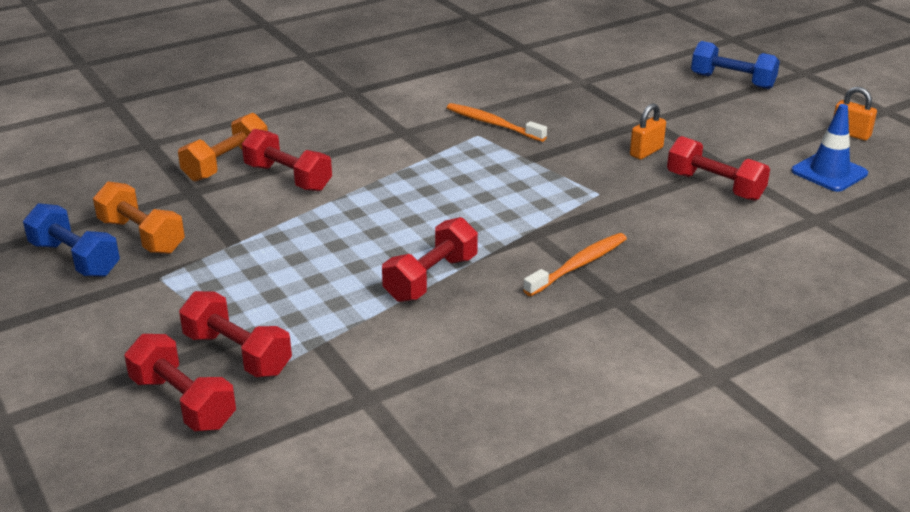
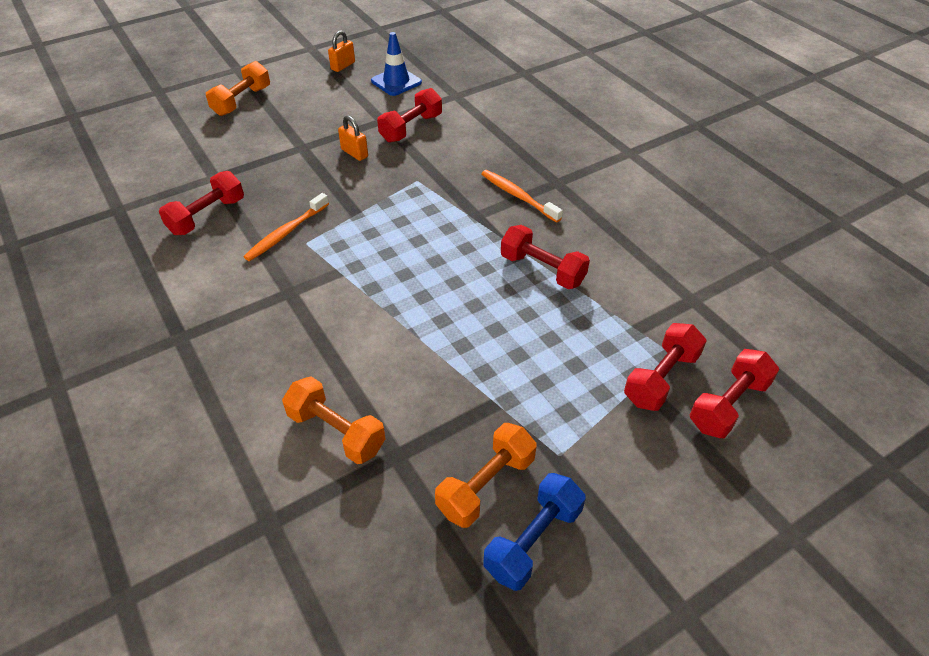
camera: 90 degrees left, 15 degrees up
(288, 178) = (372, 374): red dumbbell -> red dumbbell (207, 216)
(732, 81) = (242, 101): blue dumbbell -> orange dumbbell

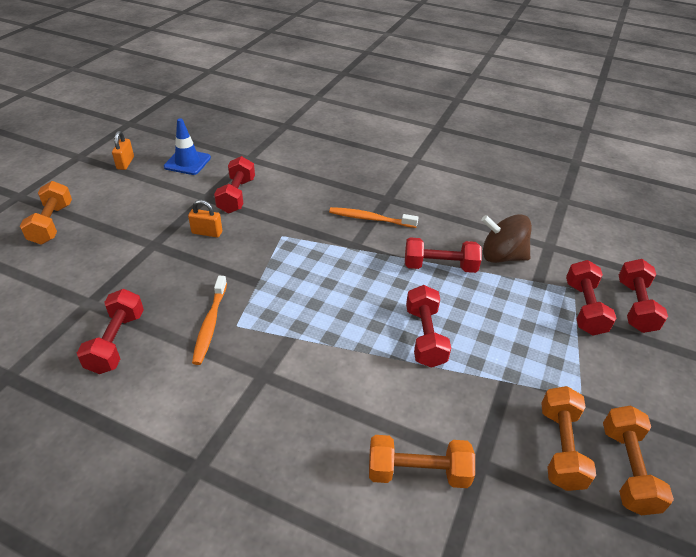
camera: 35 degrees left, 5 degrees down
(459, 326) = (425, 336): none -> red dumbbell
(533, 540) = (627, 469): blue dumbbell -> orange dumbbell
(622, 287) = (502, 256): none -> brown spinning top

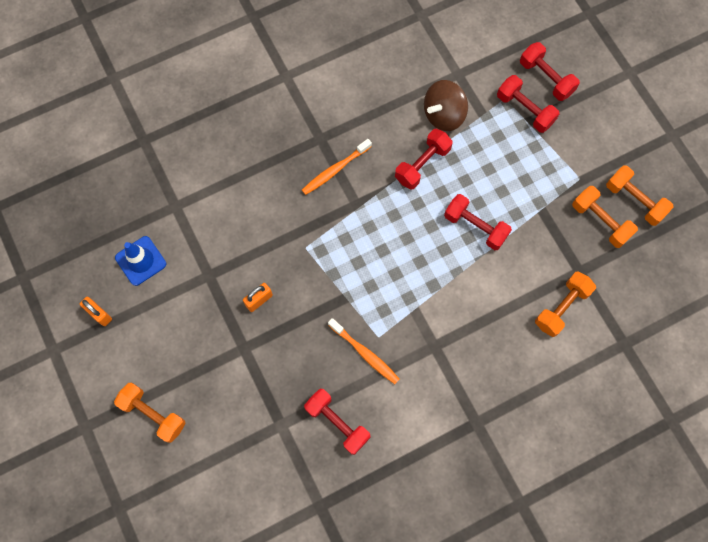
camera: 50 degrees left, 30 degrees up
(236, 196) = (225, 249): red dumbbell -> none

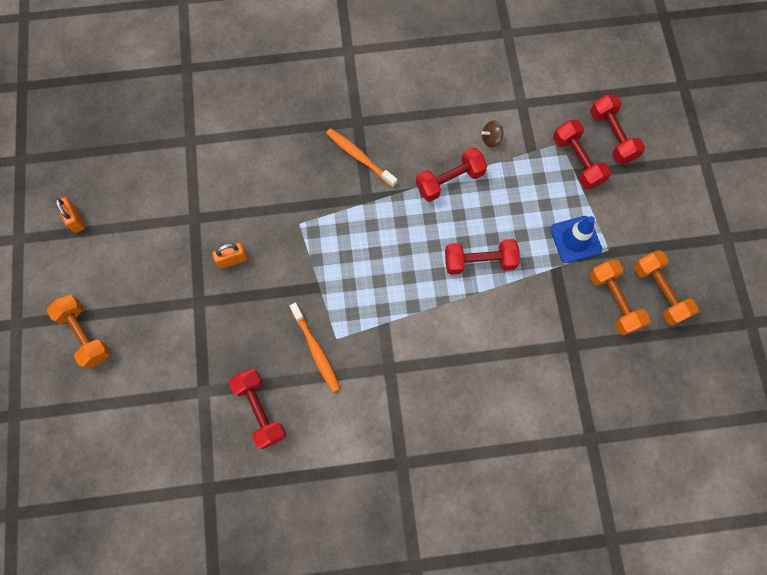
camera: 20 degrees right, 0 degrees up
(141, 261) = (135, 182): blue traffic cone -> blue traffic cone (575, 239)
(335, 170) = (359, 157): orange toothbrush -> orange toothbrush turned 60 degrees clockwise
(443, 115) = (491, 139): brown spinning top -> brown spinning top, size x0.48
(475, 227) = (479, 261): red dumbbell -> red dumbbell turned 60 degrees counterclockwise
(561, 307) = (538, 376): orange dumbbell -> none

